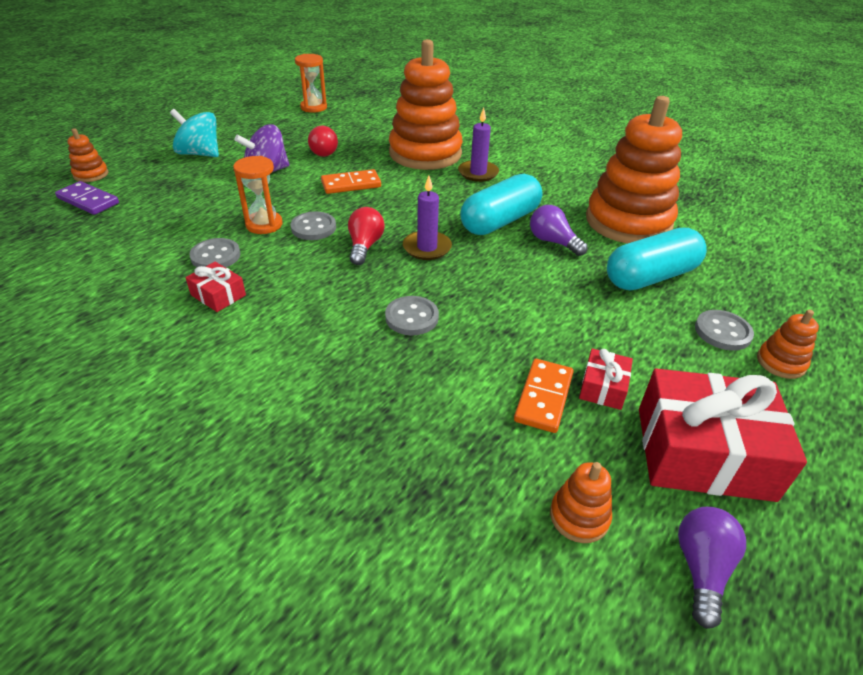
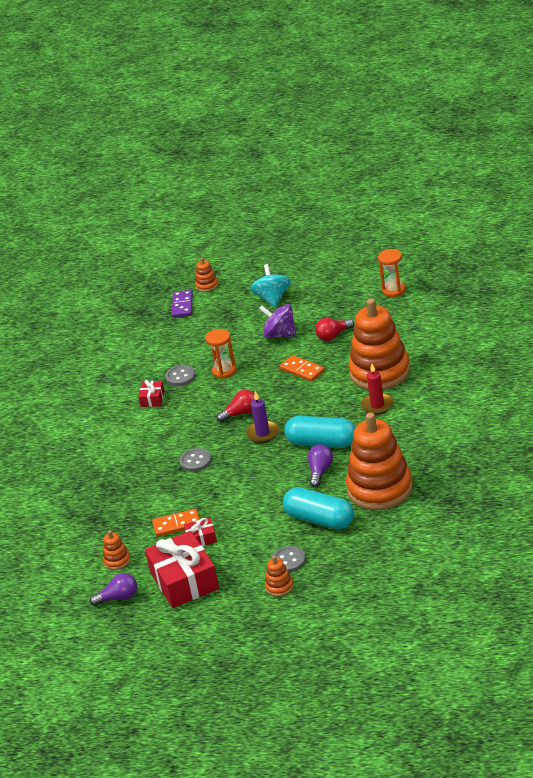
camera: 65 degrees right, 5 degrees down
(313, 228) = (240, 387): grey button -> none
(478, 173) = (377, 405): purple candle -> red candle

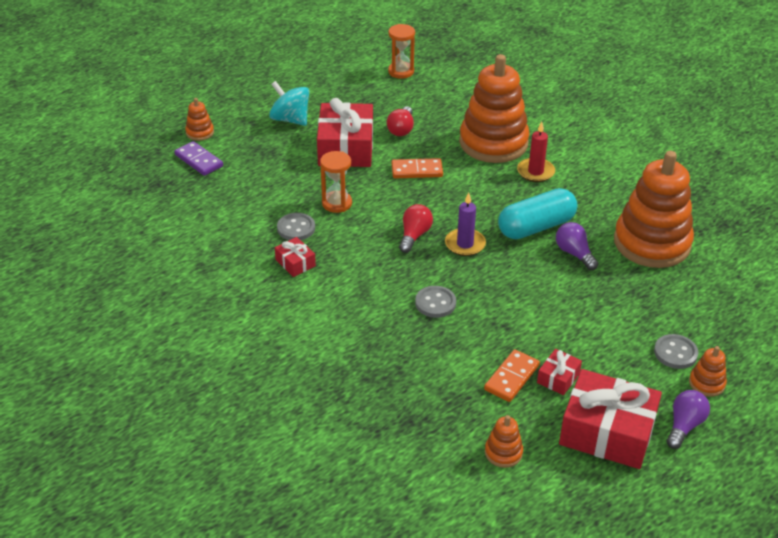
camera: 50 degrees left, 5 degrees up
(119, 598) = (566, 493): purple light bulb -> purple light bulb (684, 426)
(280, 334) = (346, 148): purple spinning top -> red gift
(319, 519) = (643, 298): turquoise capsule -> none

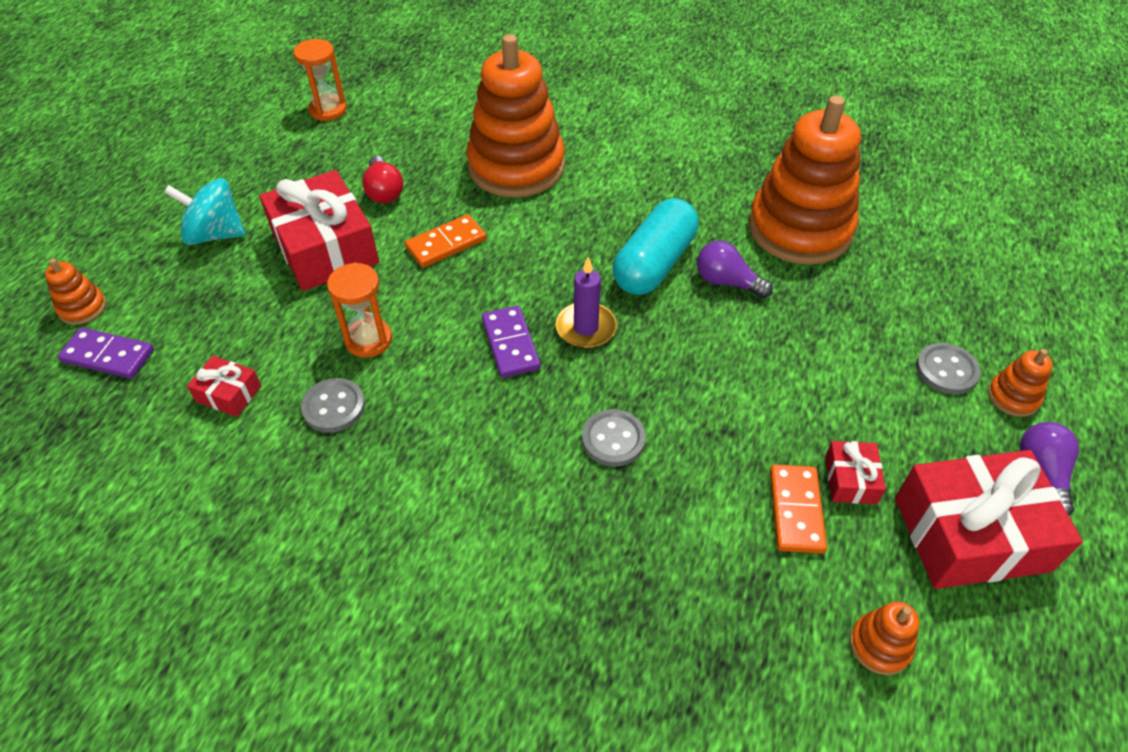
camera: 30 degrees left, 10 degrees up
(295, 263) = (370, 467): red gift -> red gift (228, 394)
(414, 235) = (510, 344): red light bulb -> purple domino
(535, 172) = (596, 187): red candle -> none

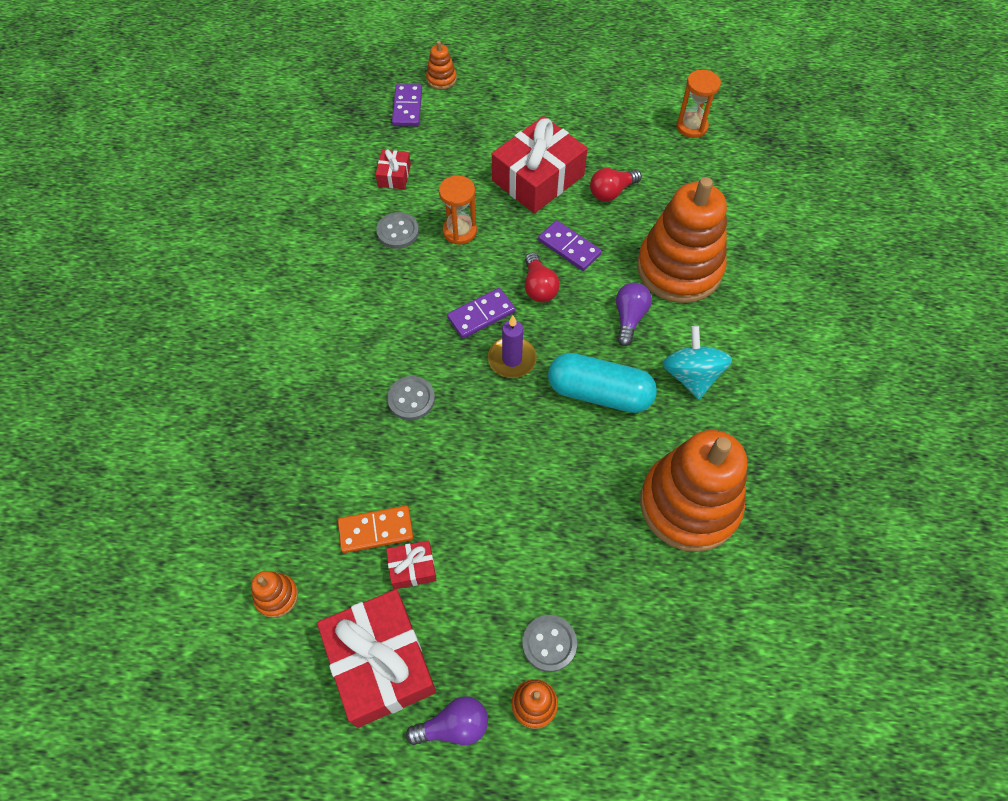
camera: 75 degrees right, 10 degrees up
(215, 234) = (528, 115): turquoise spinning top -> turquoise spinning top (691, 375)
(446, 244) = (569, 247): orange domino -> purple domino
(491, 282) = (539, 287): none -> red light bulb
(726, 282) = (597, 451): purple light bulb -> purple light bulb (629, 318)

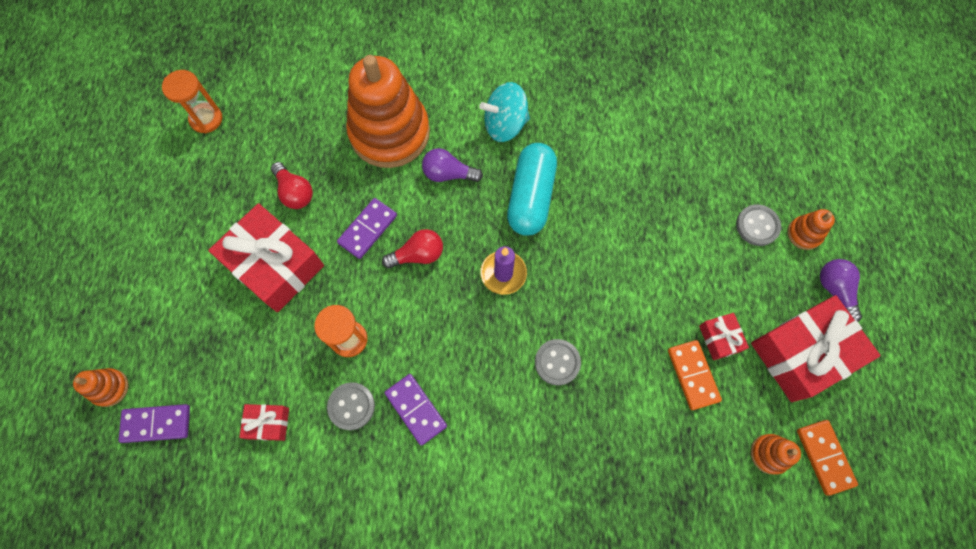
camera: 95 degrees left, 10 degrees up
(259, 658) = (824, 457): none -> orange domino
(481, 315) = (455, 306): purple domino -> purple domino (416, 409)
(689, 504) = (624, 128): orange stacking toy -> none

